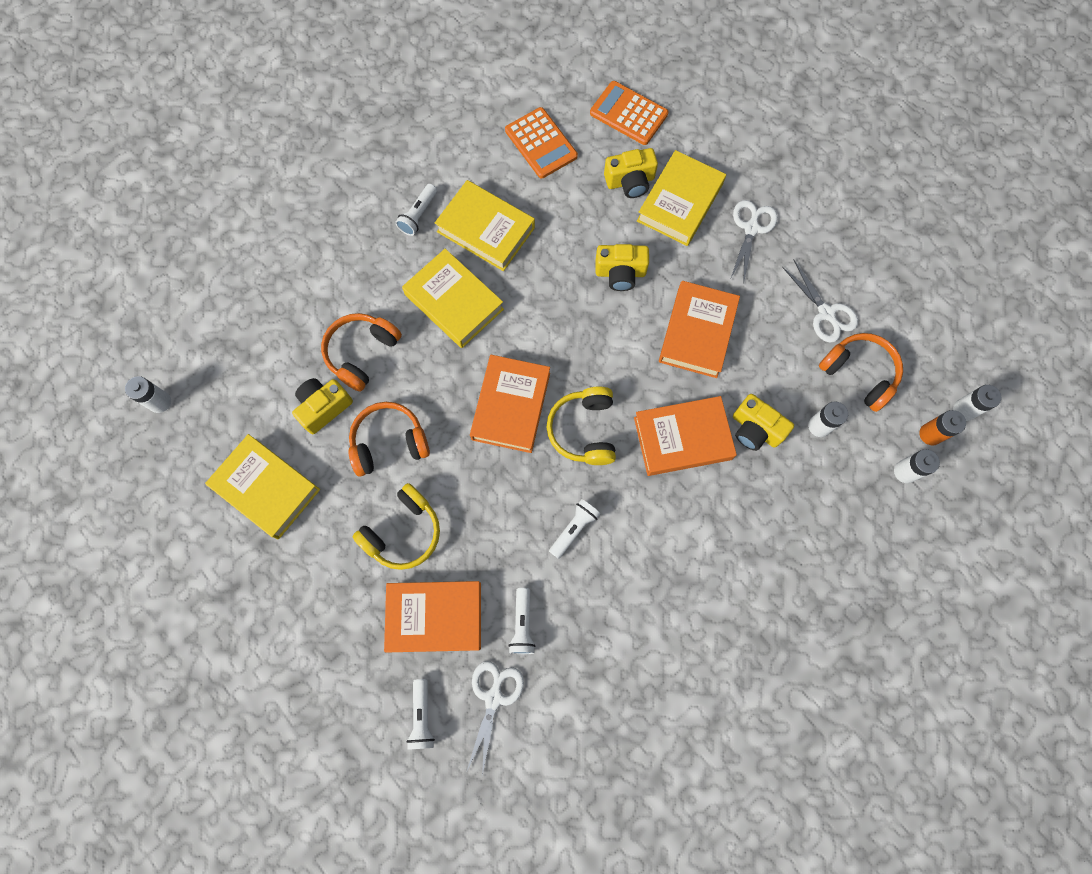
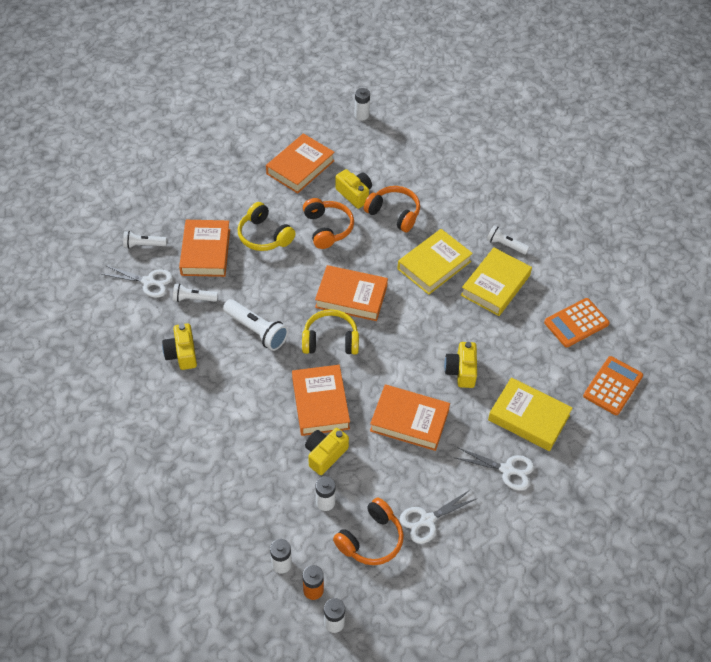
camera: 90 degrees right, 20 degrees down
(266, 488) = (300, 167): yellow book -> orange book
(574, 529) = (256, 331): white flashlight -> white flashlight, size x1.59
(630, 181) = (546, 383): yellow camera -> yellow camera (182, 354)

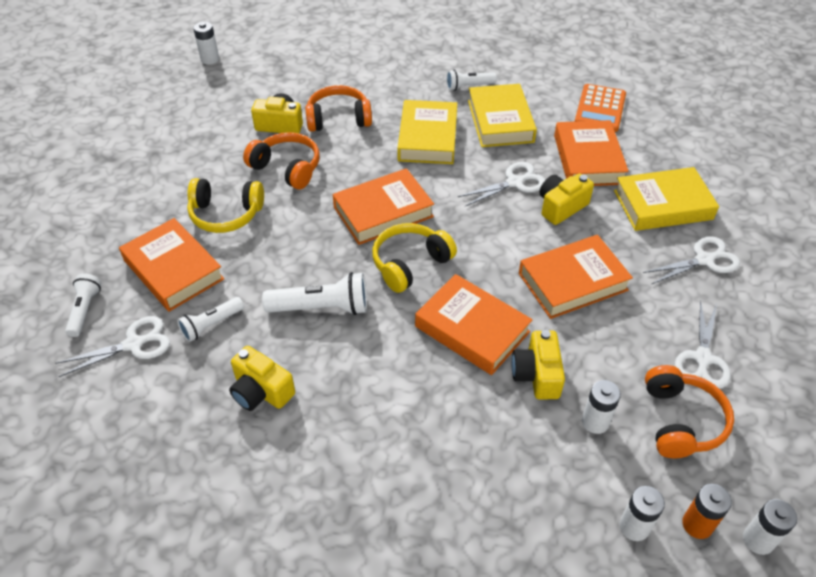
camera: 40 degrees left, 5 degrees down
(143, 245) = (85, 310): white flashlight -> white flashlight turned 135 degrees clockwise
(300, 167) = (195, 133): orange book -> orange book (588, 159)
(452, 334) = (514, 183): none -> white scissors
(461, 371) = (561, 207): yellow camera -> yellow camera turned 90 degrees clockwise
(613, 386) = (688, 136): orange calculator -> none

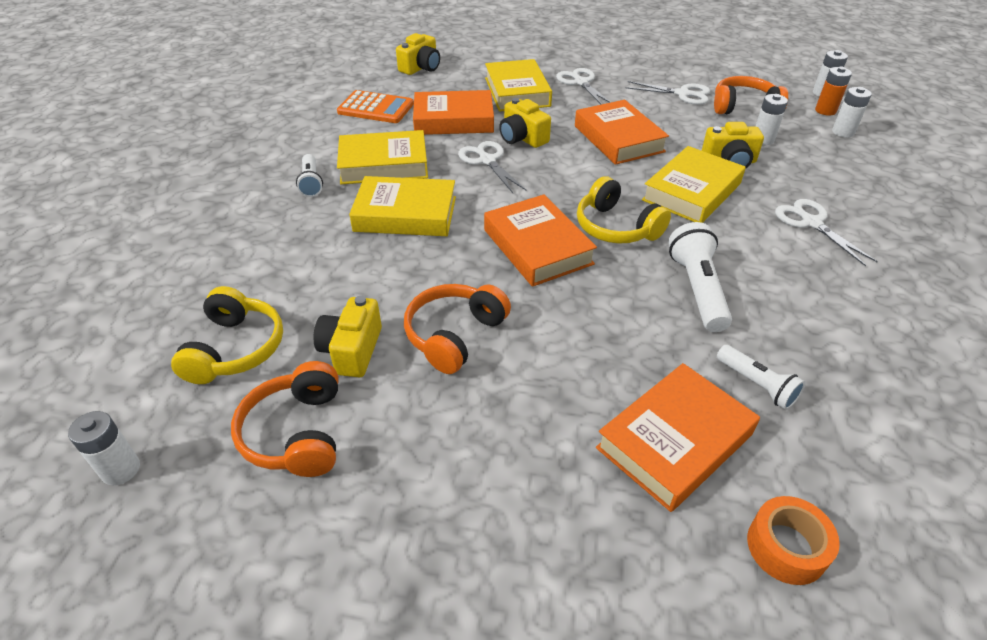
camera: 90 degrees left, 5 degrees down
(85, 310) = (786, 547): white flashlight -> orange tape
(133, 344) = (821, 466): white scissors -> white scissors (811, 223)
(226, 214) = (553, 393): yellow headphones -> yellow headphones (235, 349)
(261, 391) = (831, 329): yellow camera -> yellow camera (421, 68)
(338, 119) = (351, 289): orange headphones -> orange headphones (296, 433)
(472, 329) = (692, 192): orange book -> yellow book

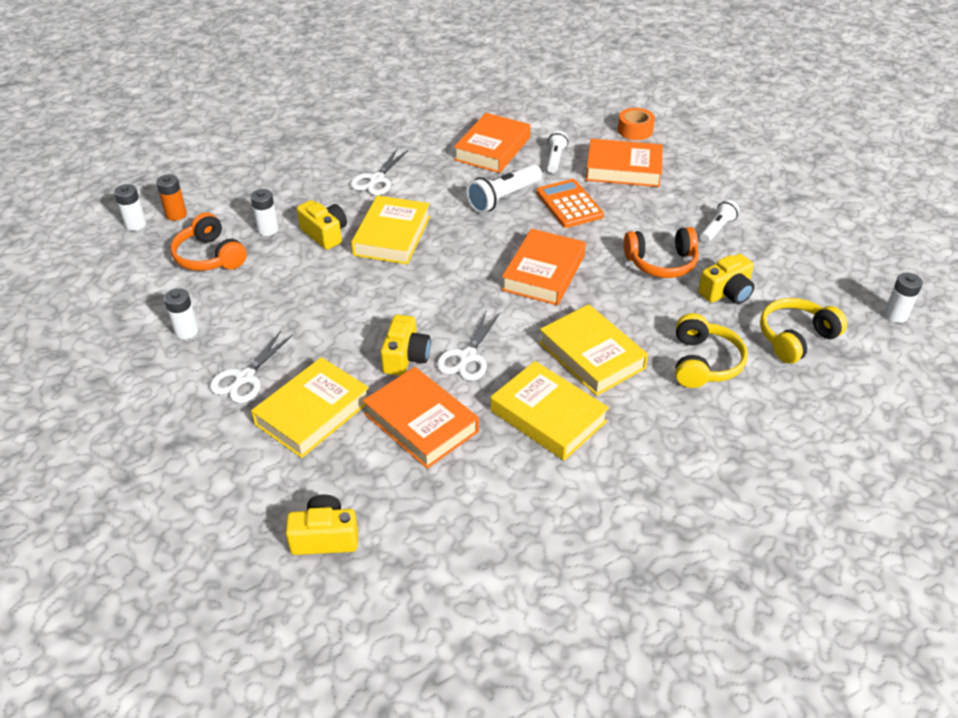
camera: 130 degrees left, 0 degrees up
(296, 433) = (792, 275): orange headphones -> none
(311, 183) = (628, 442): white flashlight -> white flashlight (717, 229)
(375, 108) = (461, 502): orange calculator -> orange calculator (569, 204)
(616, 227) = (479, 250): yellow headphones -> yellow headphones (704, 363)
(618, 139) = (346, 301): orange book -> orange book (492, 149)
(682, 94) = (211, 300): white scissors -> none
(692, 192) = (392, 236): yellow book -> yellow book turned 75 degrees counterclockwise
(843, 132) = (214, 197): white battery -> white battery (186, 331)

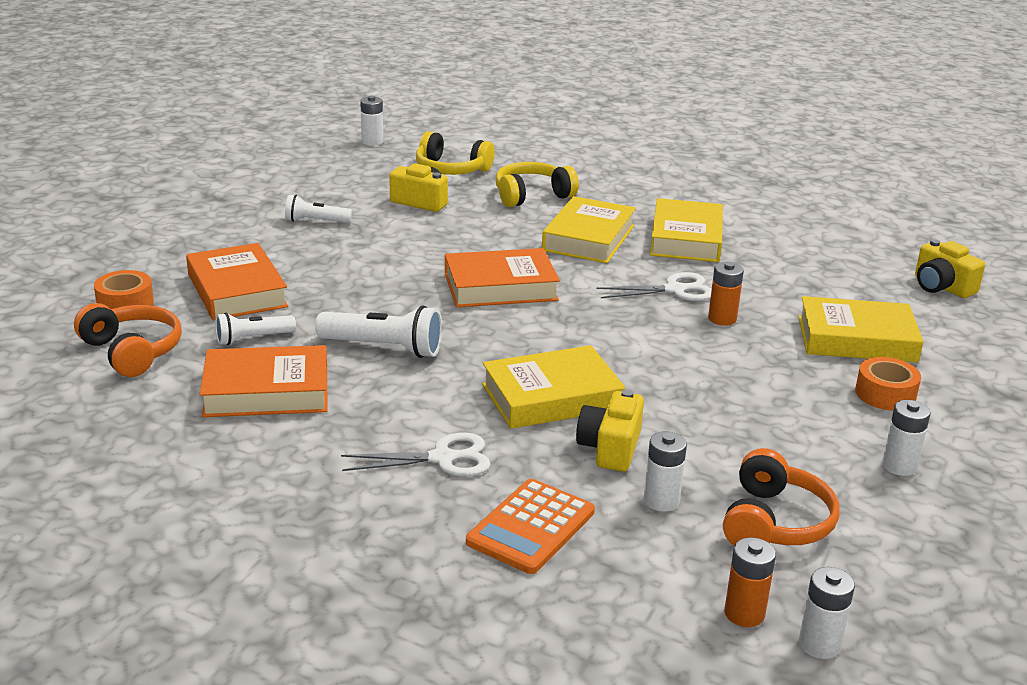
camera: 125 degrees left, 15 degrees down
(245, 377) = (885, 394): white scissors -> orange tape
(405, 357) = (722, 319): yellow camera -> orange battery
(421, 423) = (780, 286): orange book -> none
(569, 204) = (352, 304): orange calculator -> orange calculator (531, 527)
(661, 263) = (409, 235): orange headphones -> orange headphones (132, 351)

